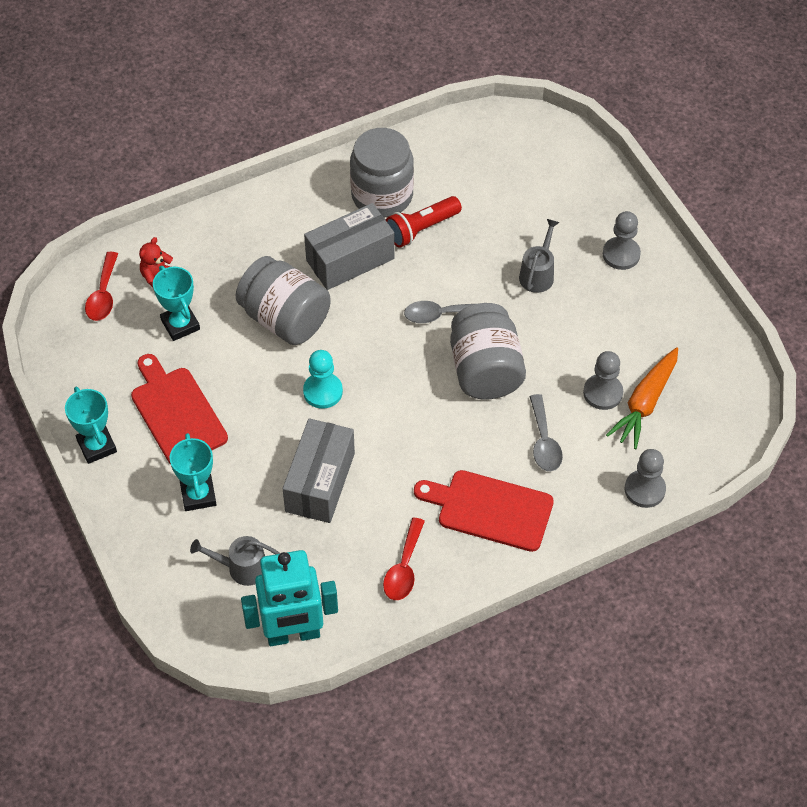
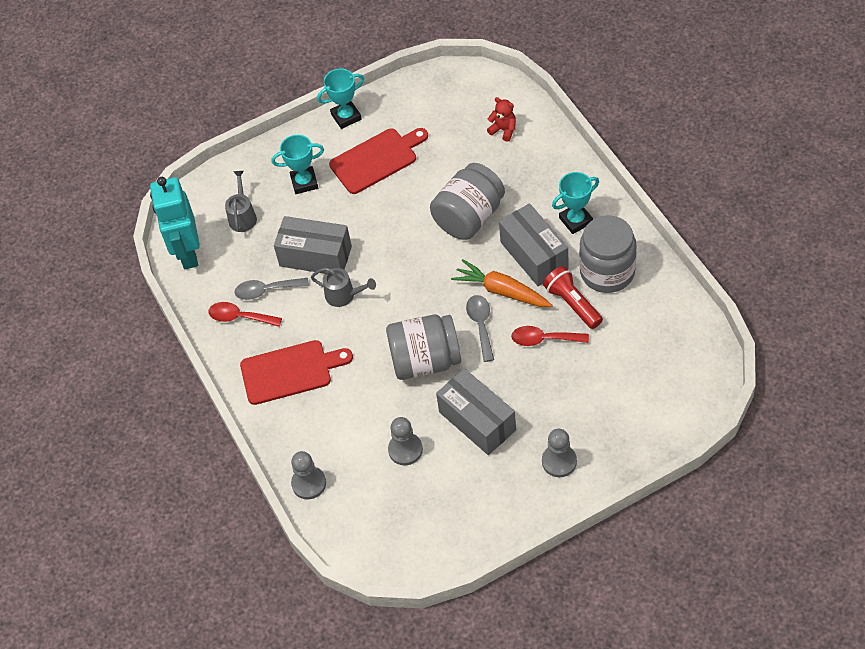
camera: 95 degrees right, 0 degrees up
(103, 295) = (484, 99): red spoon -> red spoon (544, 339)
(180, 325) = (459, 150): turquoise trophy -> turquoise trophy (575, 220)
(323, 391) = (399, 249): turquoise pawn -> none
(490, 510) = (290, 371): red cutting board -> red cutting board turned 60 degrees clockwise
(538, 274) = (531, 395): grey watering can -> grey watering can (344, 295)
(544, 441) = (355, 407): grey spoon -> grey spoon (266, 290)
(568, 324) = (477, 421): none -> grey box
(645, 403) = (396, 483): orange carrot -> orange carrot (502, 291)

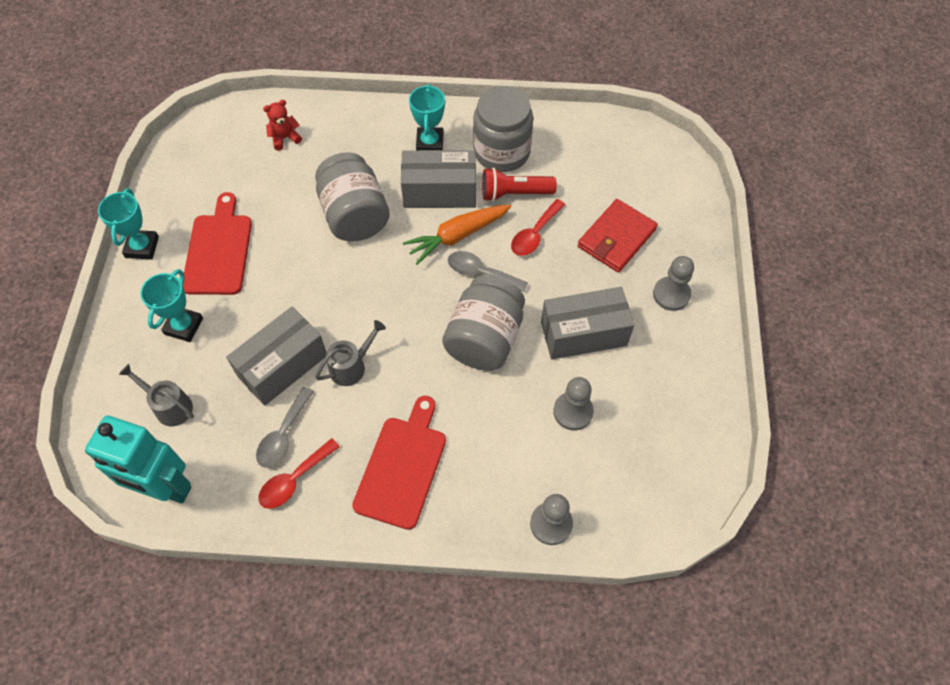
camera: 65 degrees left, 5 degrees up
(584, 396) = (616, 238): none -> red wallet

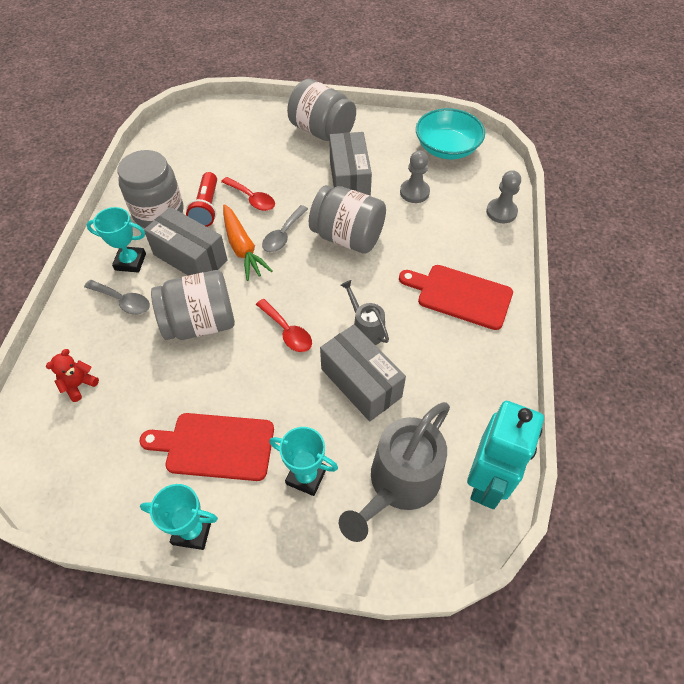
camera: 85 degrees left, 5 degrees down
(169, 406) = (399, 484): grey watering can -> grey watering can, size x1.92
(283, 435) = (431, 381): grey spoon -> grey spoon (123, 301)
(285, 138) = (79, 385): red teddy bear -> red teddy bear turned 60 degrees clockwise
(294, 480) = (474, 372): red spoon -> red spoon (287, 331)
(440, 192) = (190, 257): grey box -> grey box turned 60 degrees counterclockwise
(616, 238) = (266, 153): red wallet -> none
(670, 453) = (447, 148): none -> turquoise bowl
(671, 294) = (322, 131): grey pawn -> grey jar

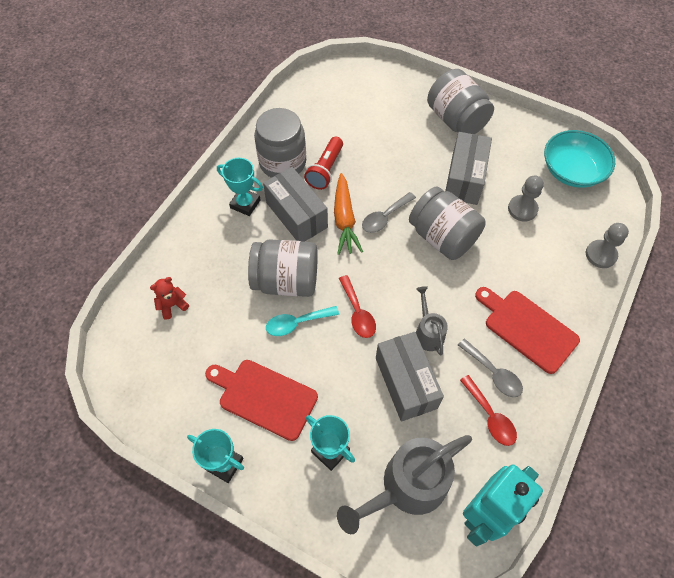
camera: 20 degrees right, 5 degrees up
(123, 301) = (228, 239): grey spoon -> grey spoon (493, 373)
(226, 361) = (296, 323): none -> turquoise spoon
(252, 199) = (368, 172): red spoon -> red spoon (490, 416)

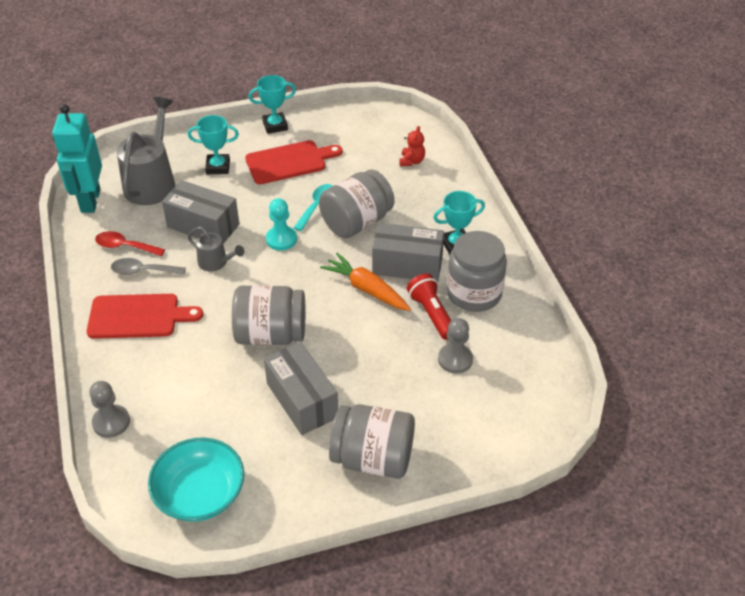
camera: 135 degrees right, 15 degrees down
(358, 313) = (281, 239): red spoon -> turquoise pawn
(384, 217) = (336, 314): grey spoon -> none
(522, 209) = (220, 411): grey pawn -> grey pawn (455, 359)

